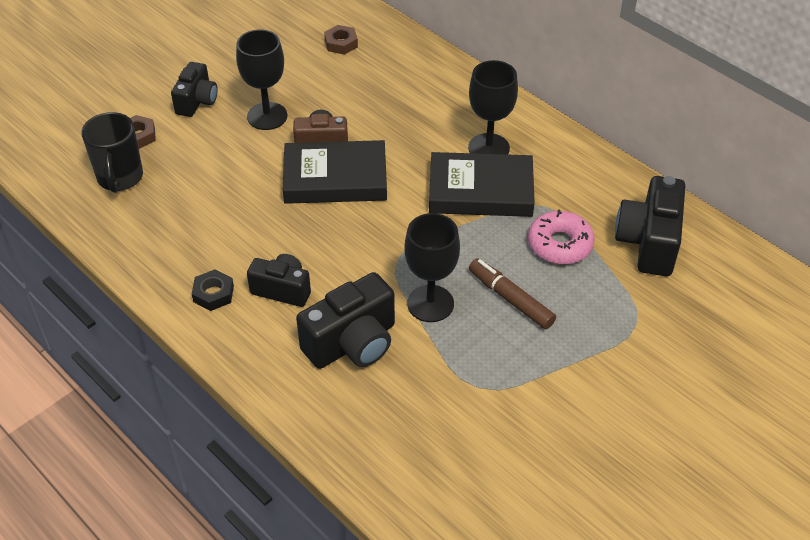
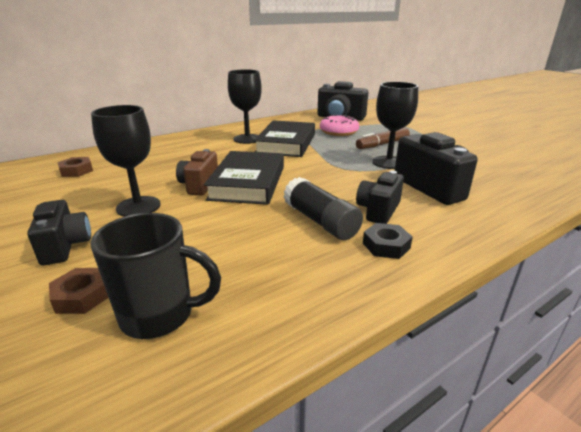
camera: 80 degrees left, 20 degrees down
(197, 101) = (65, 246): black camera -> black camera turned 45 degrees clockwise
(254, 246) = (320, 221): none -> black glue stick

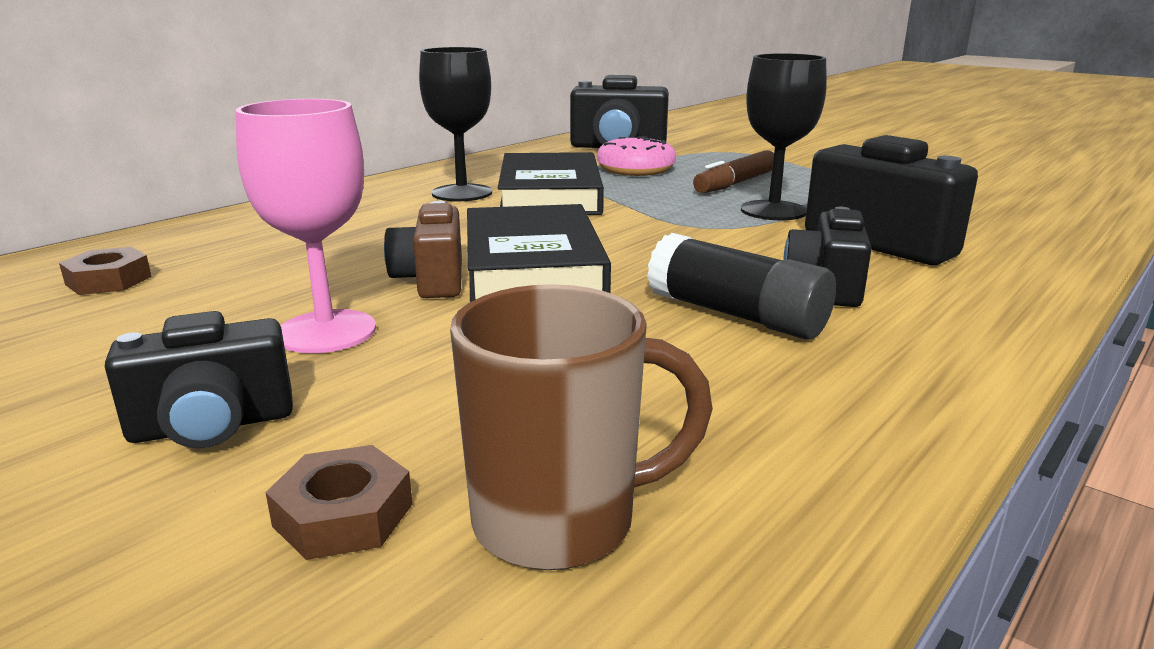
camera: 15 degrees left, 5 degrees down
(65, 246) = (212, 426): black camera -> black camera turned 105 degrees clockwise
(138, 206) = (326, 332): black goblet -> pink goblet
(160, 315) = (560, 521): black mug -> brown mug
(386, 245) = (890, 339): black nut -> none

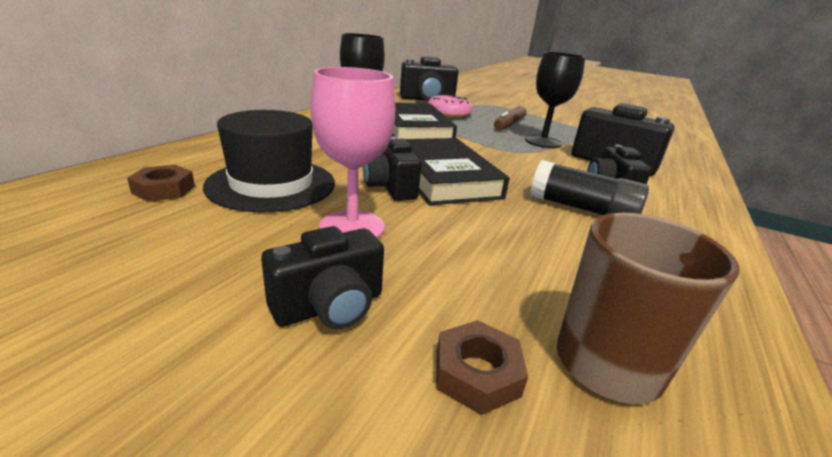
camera: 15 degrees left, 5 degrees up
(257, 275) = (272, 184): none -> black hat
(431, 280) = (390, 187): brown camera -> black camera

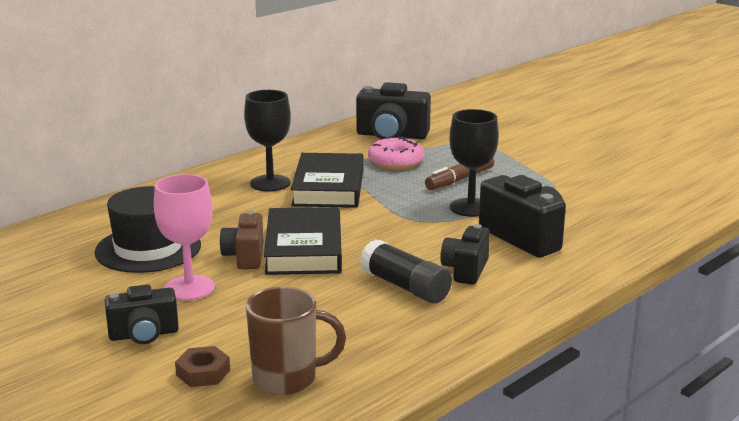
camera: 20 degrees right, 5 degrees down
(164, 189) = (67, 250): brown nut -> none
(390, 187) = (245, 256): black camera -> brown camera

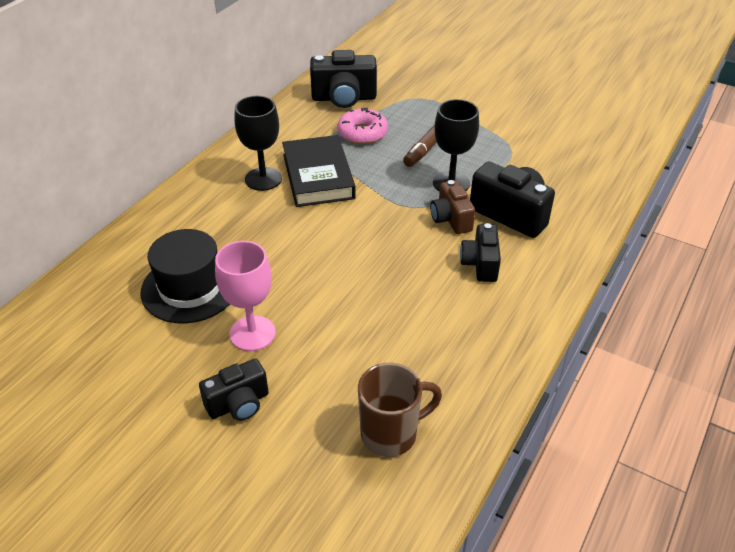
camera: 15 degrees left, 20 degrees up
(203, 372) = (314, 442): brown nut -> none
(245, 256) = (284, 282): brown camera -> brown camera (451, 219)
(303, 249) = (331, 262): black book -> none
(405, 287) = (439, 295): black glue stick -> none

